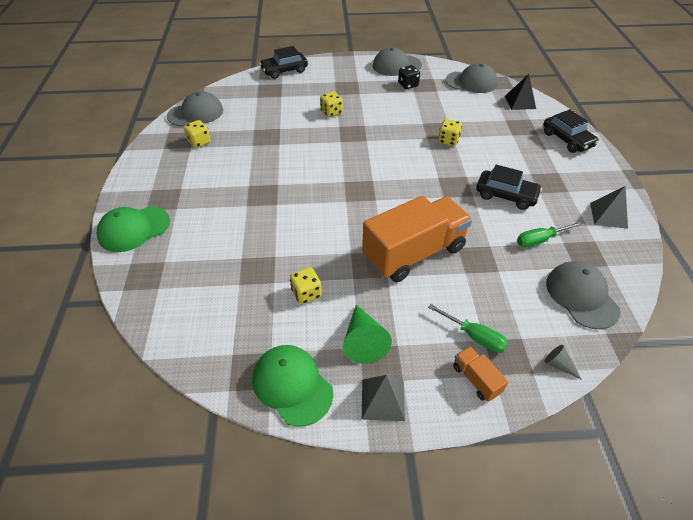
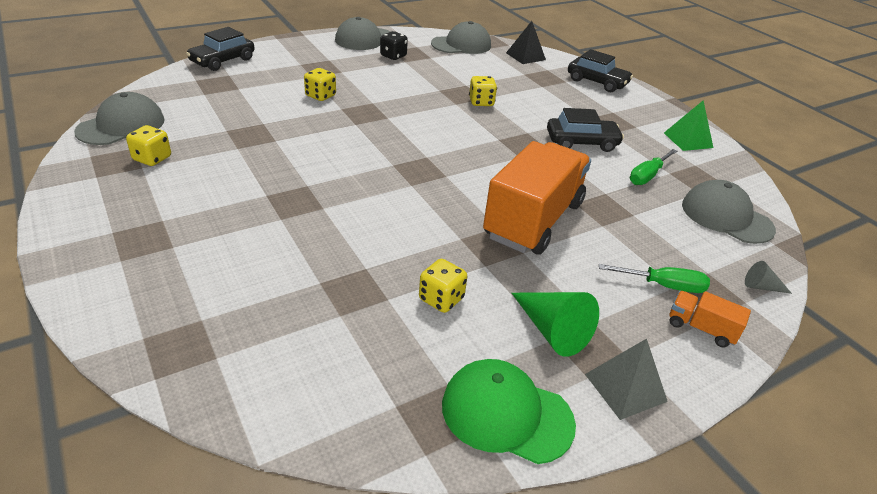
camera: 30 degrees left, 10 degrees down
(134, 229) = (117, 290): green cap -> none
(608, 215) = (688, 140): grey pyramid -> green pyramid

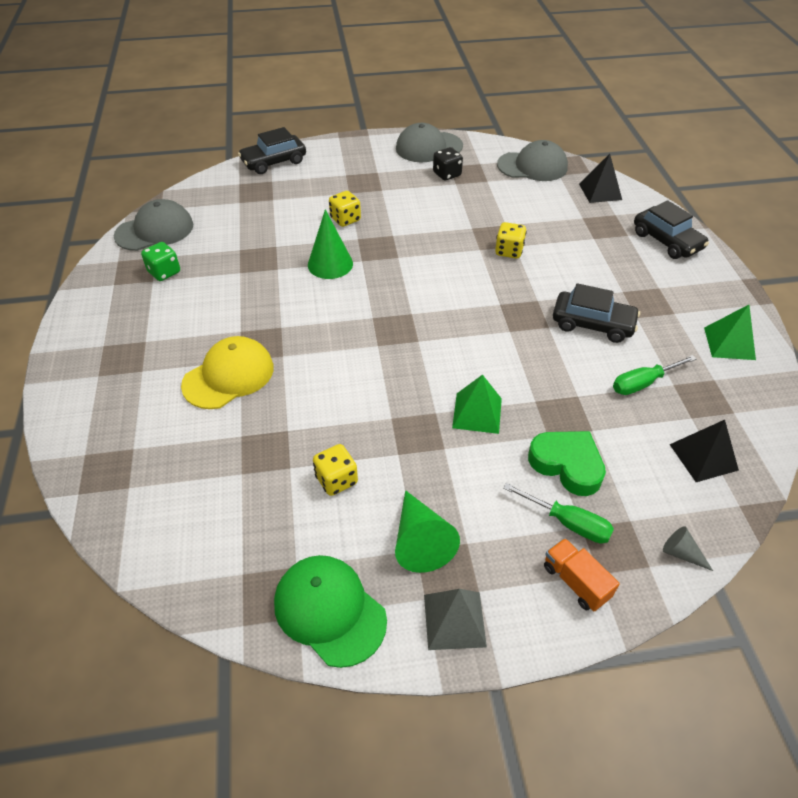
camera: 25 degrees right, 10 degrees up
(152, 158) = (164, 272): yellow dice -> green dice
(276, 234) = (228, 376): none -> yellow cap
(326, 130) = (330, 264): none -> green cone
(533, 220) = (477, 413): orange truck -> green pyramid
(632, 243) = (567, 465): none -> green heart
(726, 217) = (703, 457): grey cap -> black pyramid

